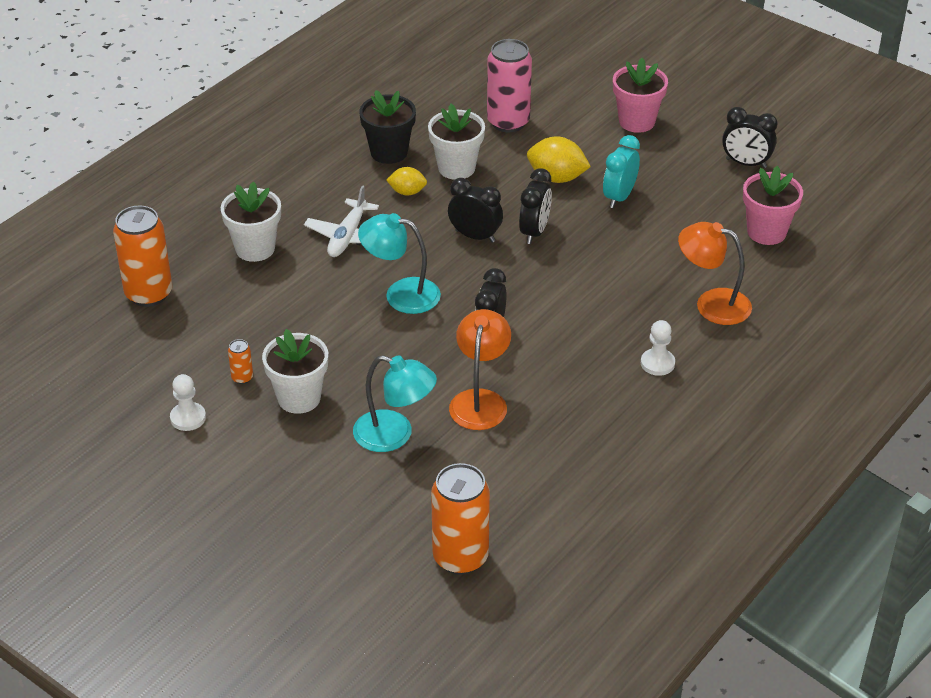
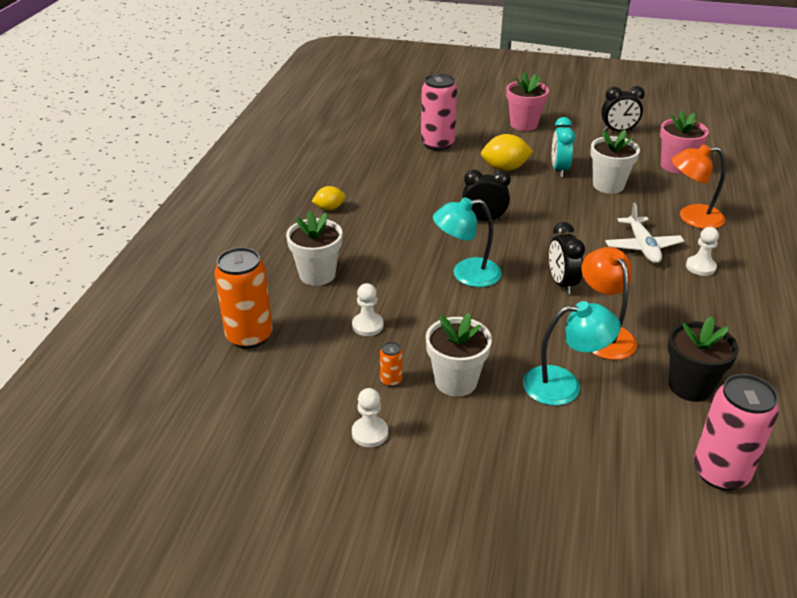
camera: 25 degrees left, 5 degrees down
(262, 317) = (367, 325): none -> white pawn
(347, 236) = (386, 245): white plane -> white plane (642, 247)
(389, 152) = (368, 182): black flower pot -> black flower pot (690, 386)
(407, 192) = (405, 204): yellow lemon -> yellow lemon (329, 208)
(456, 168) = (427, 180): white flower pot -> white flower pot (608, 185)
(460, 557) = (720, 472): orange can -> pink can
(534, 232) = (524, 205): black clock -> none

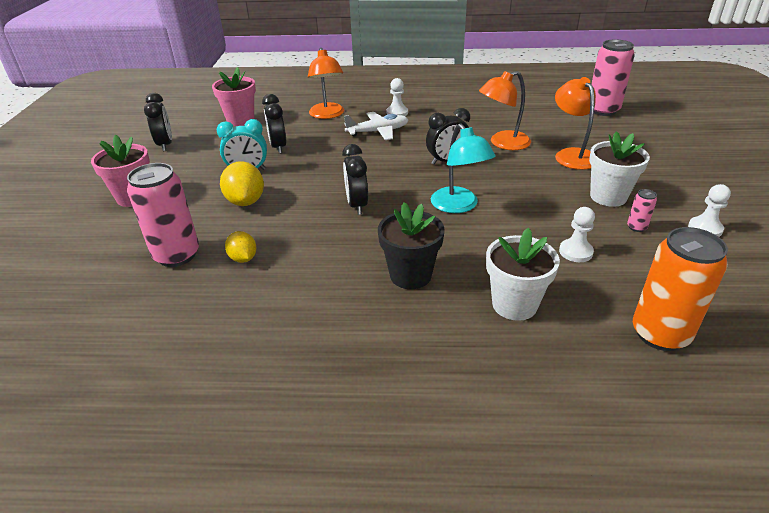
camera: 100 degrees left, 0 degrees up
(329, 208) = (362, 325): yellow lemon -> yellow lemon (243, 258)
(391, 380) = (636, 227): orange can -> pink can
(564, 385) = (572, 155): turquoise lamp -> orange lamp
(608, 185) = (278, 147): white flower pot -> black clock
(690, 386) = (535, 117): black flower pot -> black flower pot (410, 275)

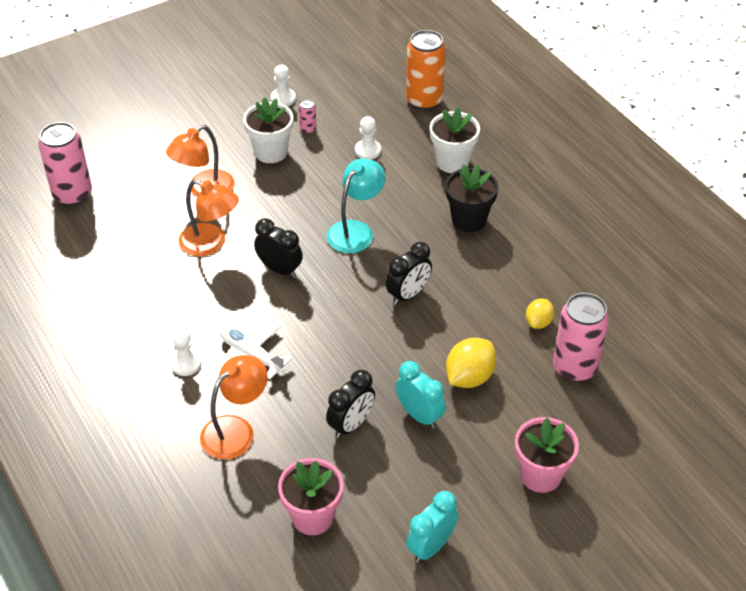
camera: 125 degrees left, 10 degrees up
(165, 145) = (431, 547): black clock -> turquoise clock

